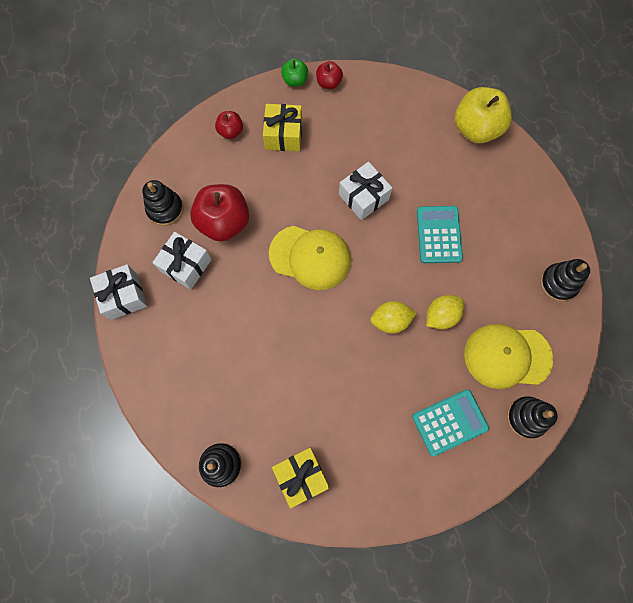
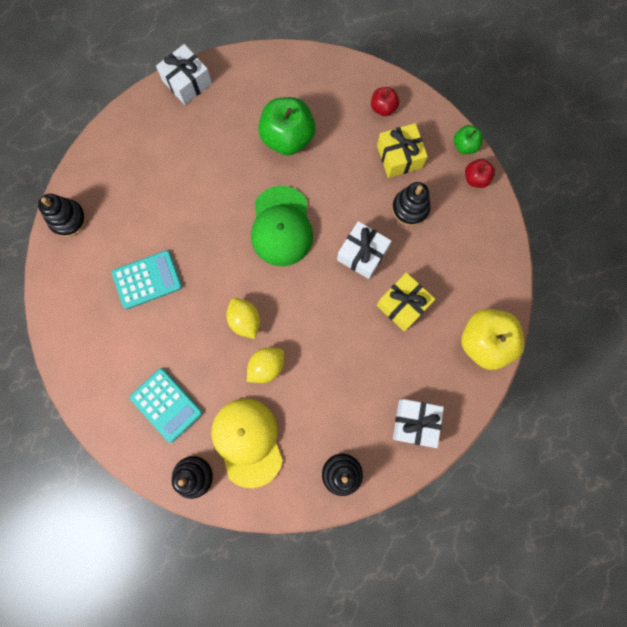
camera: 70 degrees right, 5 degrees up
(165, 209) = (281, 82): black stacking toy -> black stacking toy (410, 208)
(186, 265) = (234, 121): white gift -> white gift (415, 423)
(224, 222) = (287, 137): red apple -> green apple
(301, 476) = (78, 289): yellow gift -> yellow gift (403, 305)
(310, 257) = (281, 226): yellow cap -> green cap
(439, 235) = (350, 339): turquoise calculator -> turquoise calculator (147, 280)
(441, 315) = (266, 366): yellow lemon -> yellow lemon turned 75 degrees counterclockwise

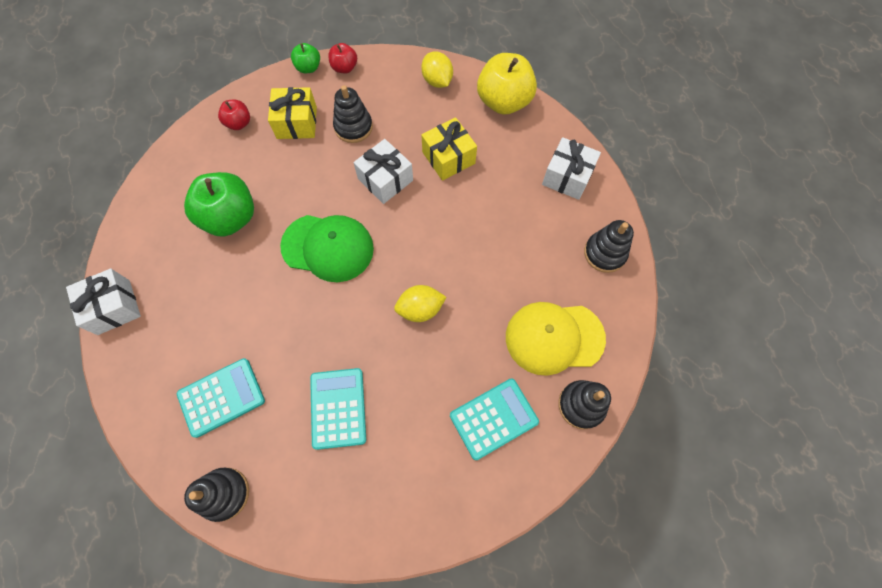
camera: 75 degrees left, 10 degrees down
(136, 190) = (221, 397): none -> turquoise calculator
(266, 366) = (477, 299): yellow lemon -> yellow lemon (437, 81)

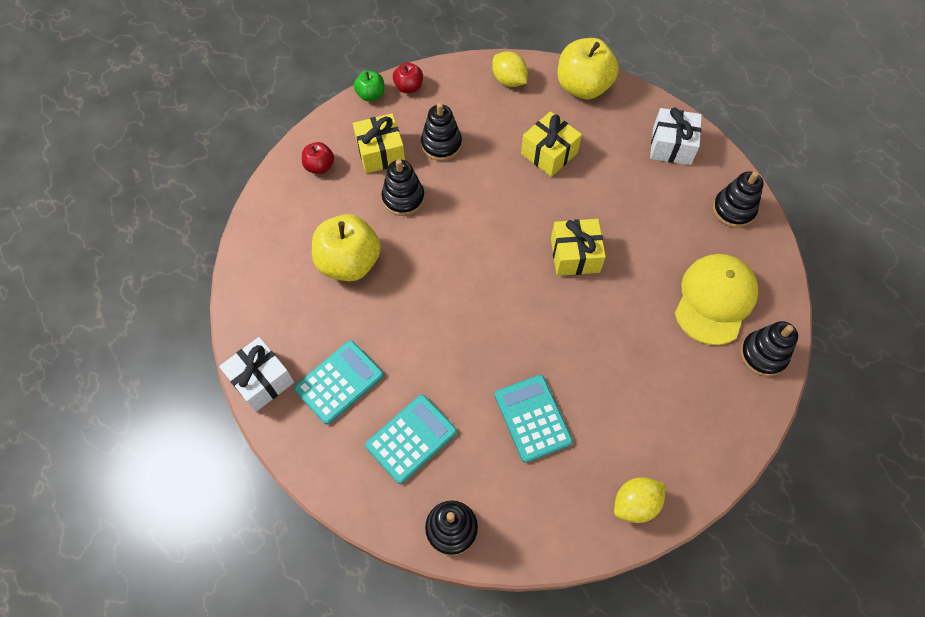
camera: 15 degrees left, 5 degrees down
(230, 217) = (349, 262): green apple -> yellow apple
(300, 169) = (403, 198): none -> black stacking toy
(328, 247) = (462, 268): green cap -> none
(385, 180) = (494, 189): white gift -> none
(420, 309) = (577, 305): yellow lemon -> yellow lemon (635, 503)
(436, 261) = (575, 255): none -> yellow gift
(493, 418) = (686, 388): turquoise calculator -> turquoise calculator (339, 382)
(554, 338) = (715, 299): yellow cap -> yellow cap turned 135 degrees clockwise

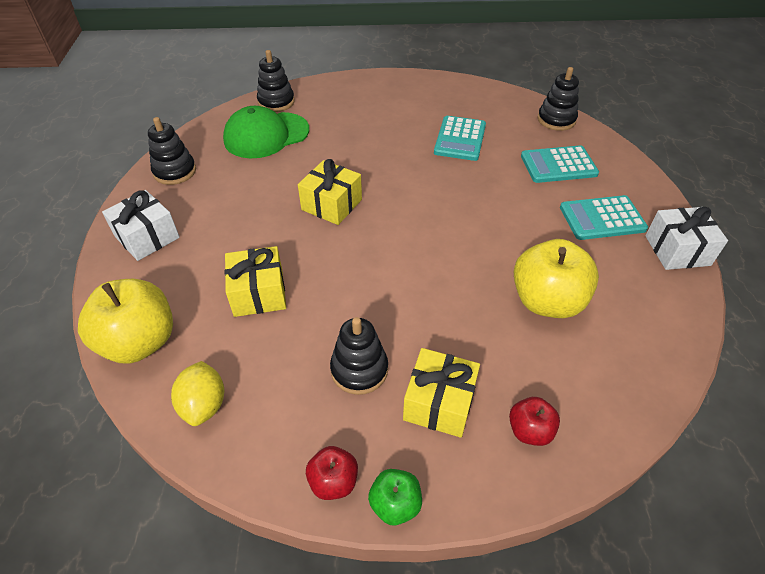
camera: 145 degrees left, 15 degrees down
(403, 198) = (448, 333): black stacking toy -> none
(635, 503) = (431, 86): yellow lemon -> none
(715, 299) = (266, 135): yellow cap -> green cap

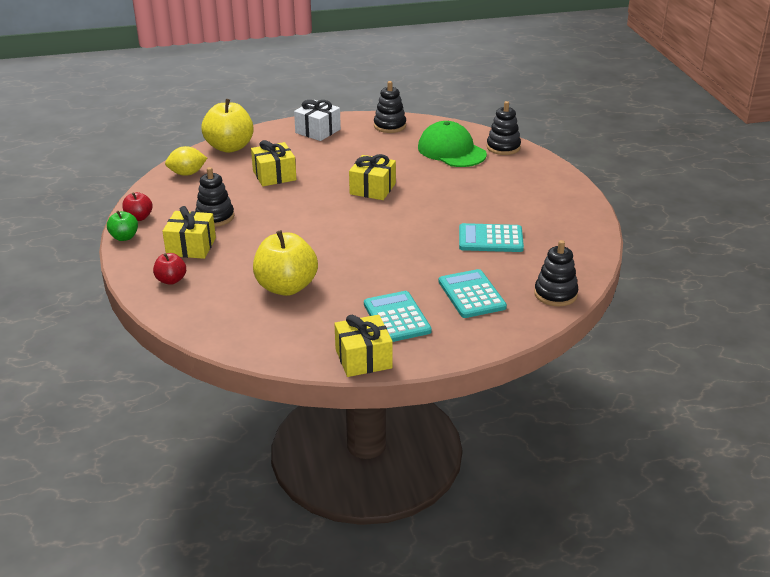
camera: 80 degrees right, 15 degrees down
(677, 250) = (363, 358): white gift -> yellow gift

